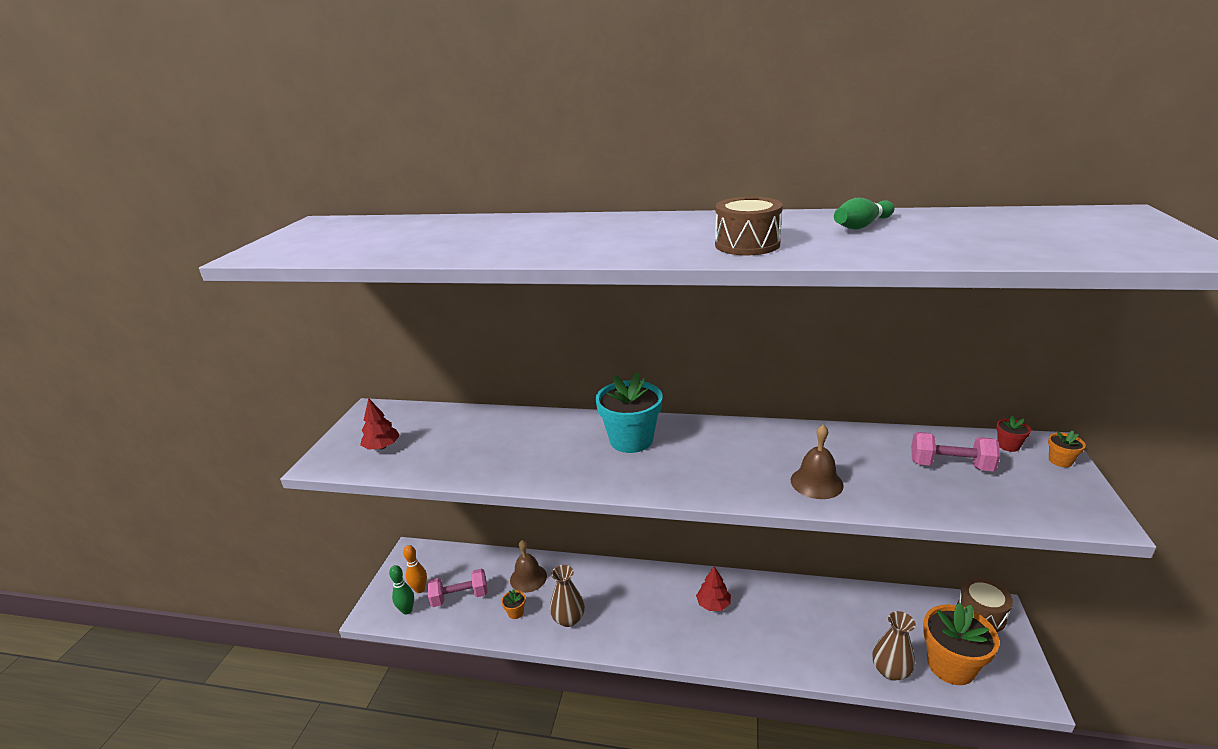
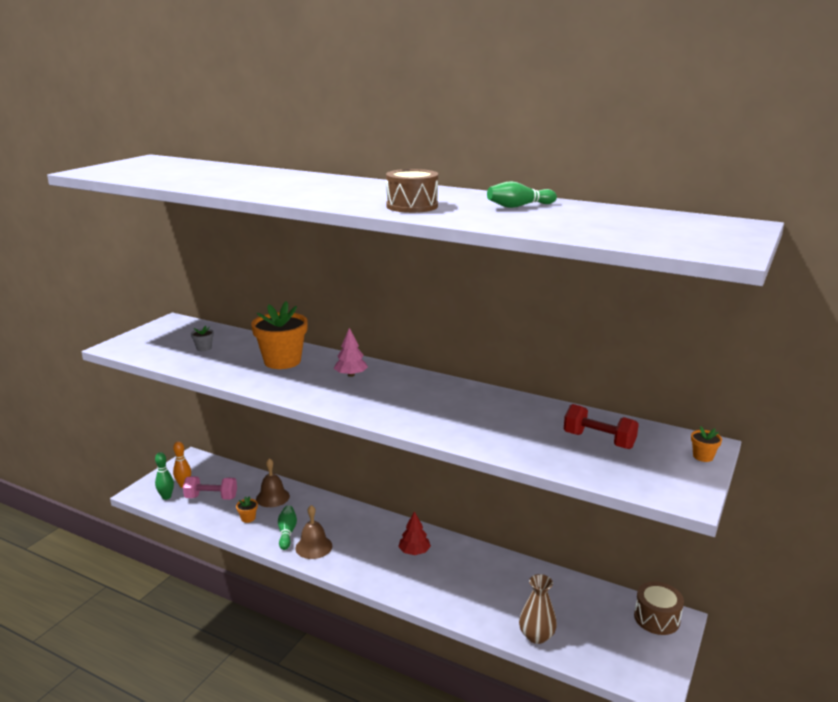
camera: 15 degrees right, 5 degrees down
(382, 447) = (163, 345): red tree -> none
(435, 440) = (204, 348): none -> grey flower pot
(568, 619) = (287, 532): brown vase -> green bowling pin
(631, 440) = (351, 375): turquoise flower pot -> pink tree
(816, 482) = (472, 429): brown bell -> brown bell (313, 547)
(950, 465) = (599, 440): pink dumbbell -> red dumbbell
(951, 666) = (595, 647): orange flower pot -> orange flower pot (282, 361)
(1008, 446) = (668, 438): red flower pot -> none

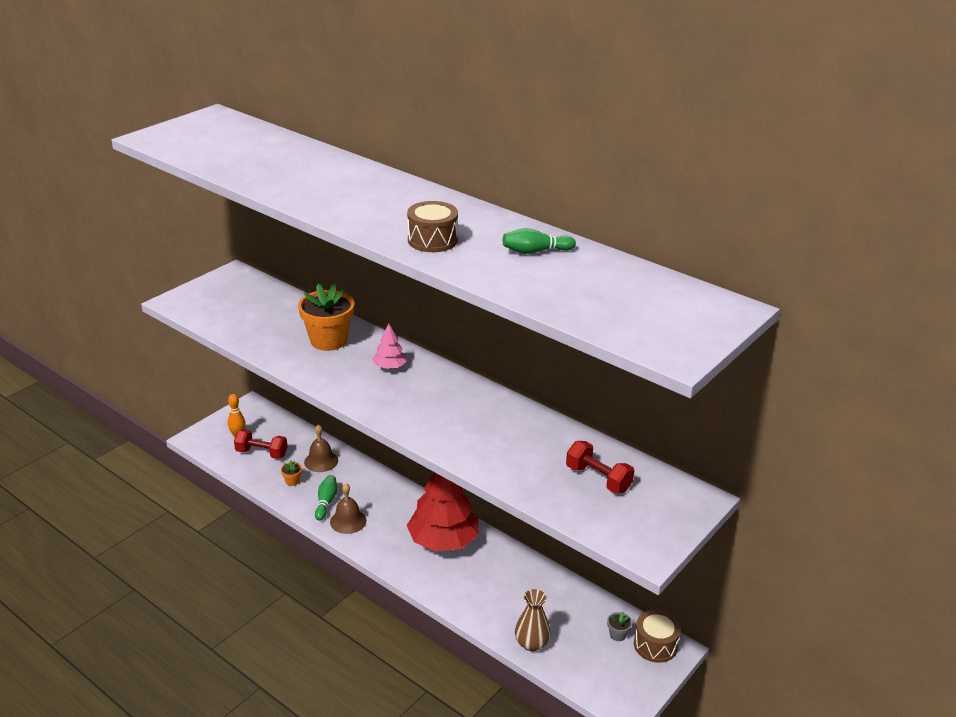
camera: 10 degrees right, 10 degrees up
(166, 497) = (219, 446): green bowling pin -> none
(204, 348) = (257, 314): grey flower pot -> grey flower pot (617, 634)
(211, 497) = (262, 453): pink dumbbell -> red dumbbell
(414, 551) = (443, 540): red tree -> red tree, size x2.25
(703, 456) = (690, 511): orange flower pot -> none

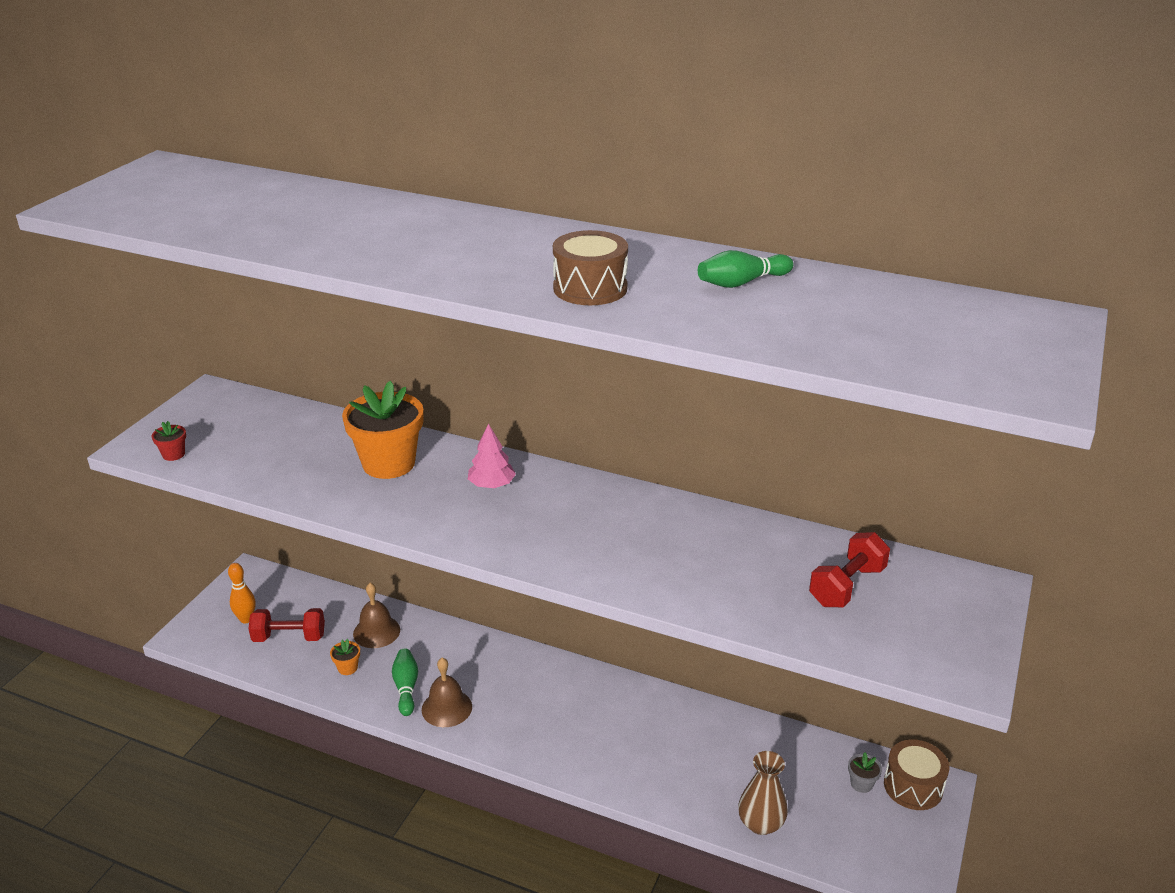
camera: 15 degrees left, 0 degrees up
(194, 310) = (173, 454): none -> red flower pot
(443, 540) = (585, 706): red tree -> none
(598, 479) = (847, 586): red dumbbell -> red dumbbell turned 75 degrees counterclockwise

